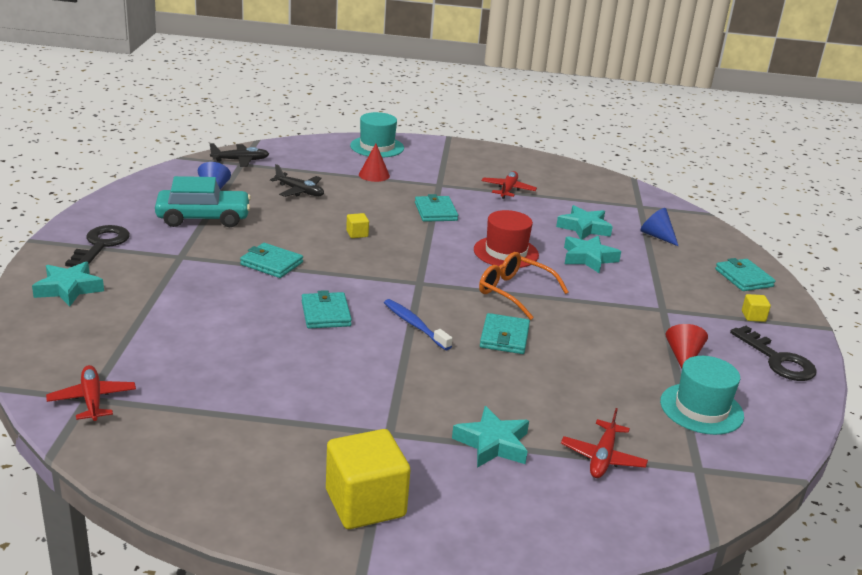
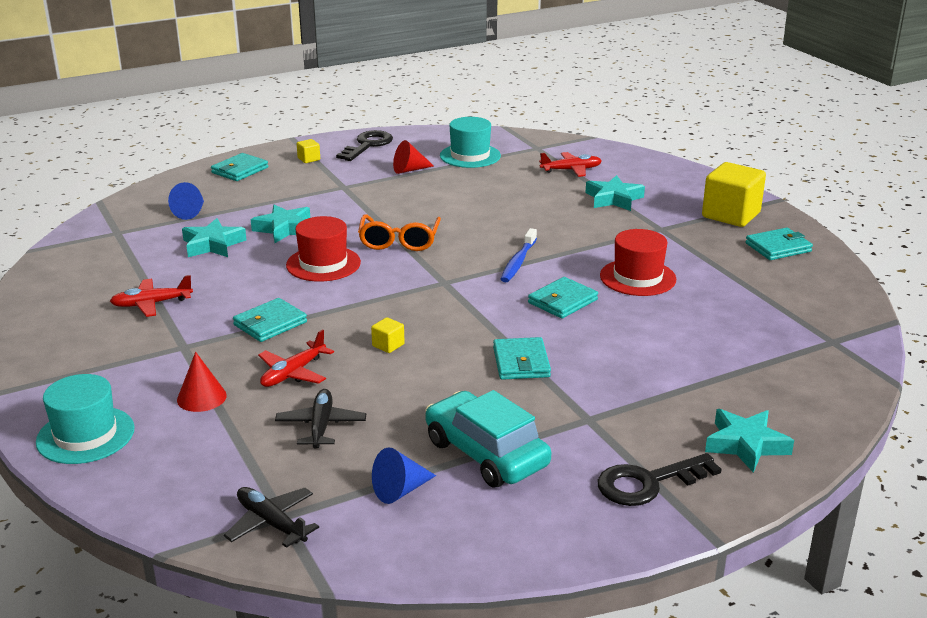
camera: 120 degrees left, 0 degrees up
(92, 400) = (830, 338): red plane -> red plane (293, 373)
(315, 365) = (637, 277): none -> red hat
(504, 337) = (479, 227): turquoise wallet -> turquoise wallet (778, 247)

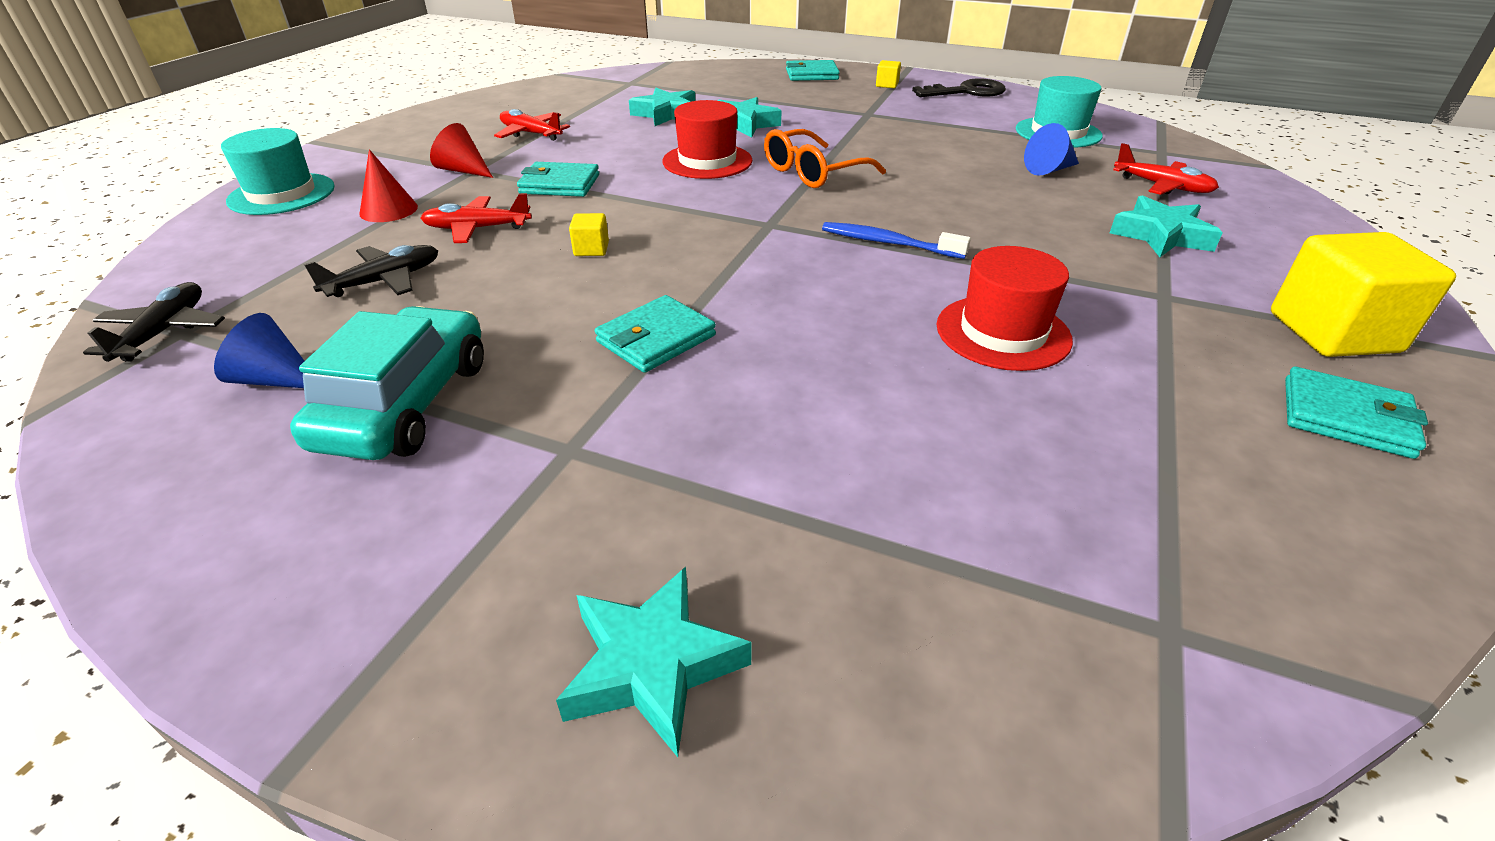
camera: 50 degrees right, 10 degrees up
(191, 212) = (707, 88): blue cone -> blue cone (1049, 170)
(409, 170) = (963, 122): red cone -> red cone (463, 170)
(518, 262) = (888, 243): blue toothbrush -> blue toothbrush turned 45 degrees clockwise
(562, 301) = (846, 306): turquoise wallet -> none
(648, 483) = (431, 589): black key -> none

